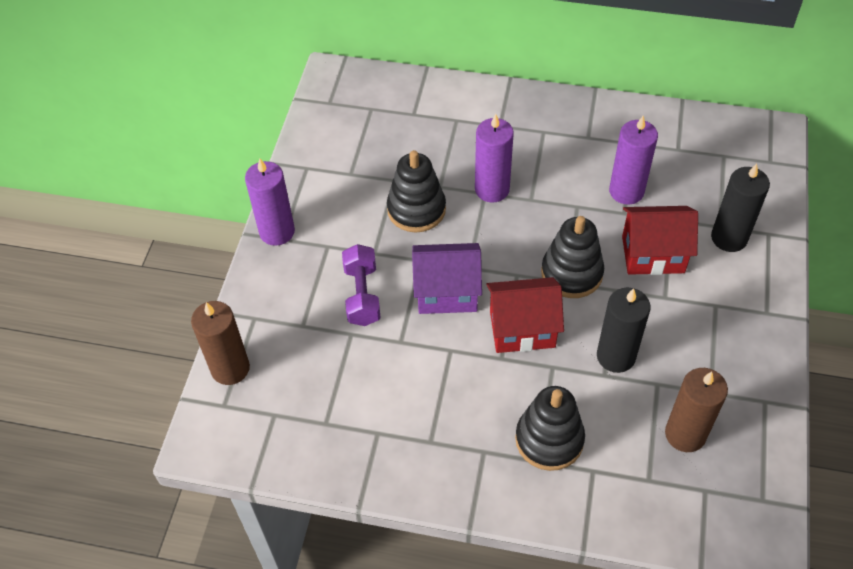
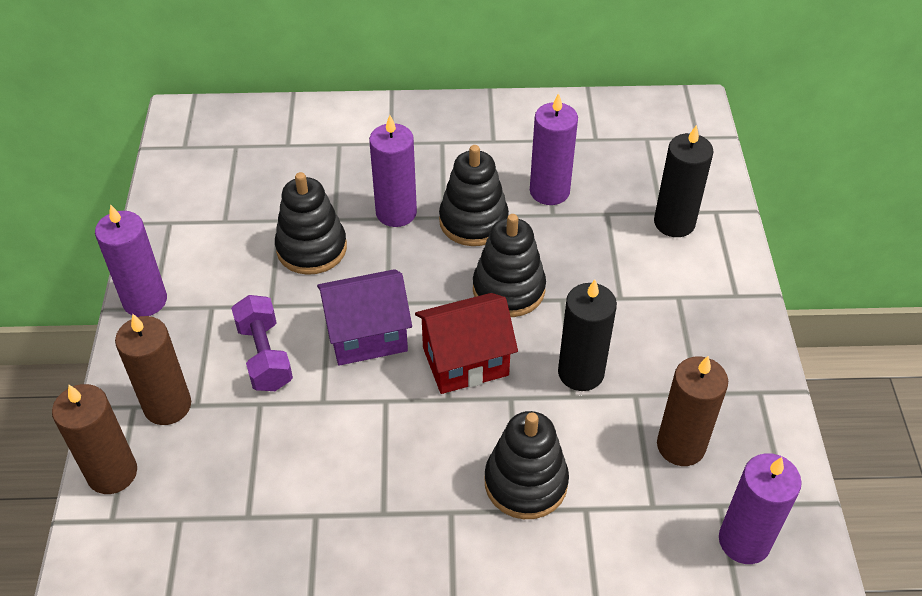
camera: 15 degrees left, 5 degrees down
(280, 322) = (167, 406): none -> brown candle
(555, 208) = (473, 221): none -> black stacking toy
(653, 254) = (595, 254): red house -> none
(718, 524) = (744, 541): none -> purple candle

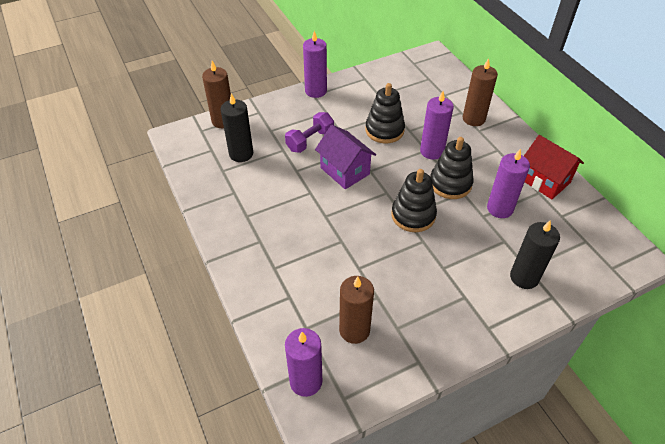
camera: 65 degrees right, 0 degrees up
(167, 406) = (265, 122): brown candle -> brown candle (473, 119)
(465, 361) = (353, 214): red house -> red house (544, 180)
(525, 482) = (292, 265): black stacking toy -> none
(581, 372) = (377, 266): black candle -> black candle (241, 154)

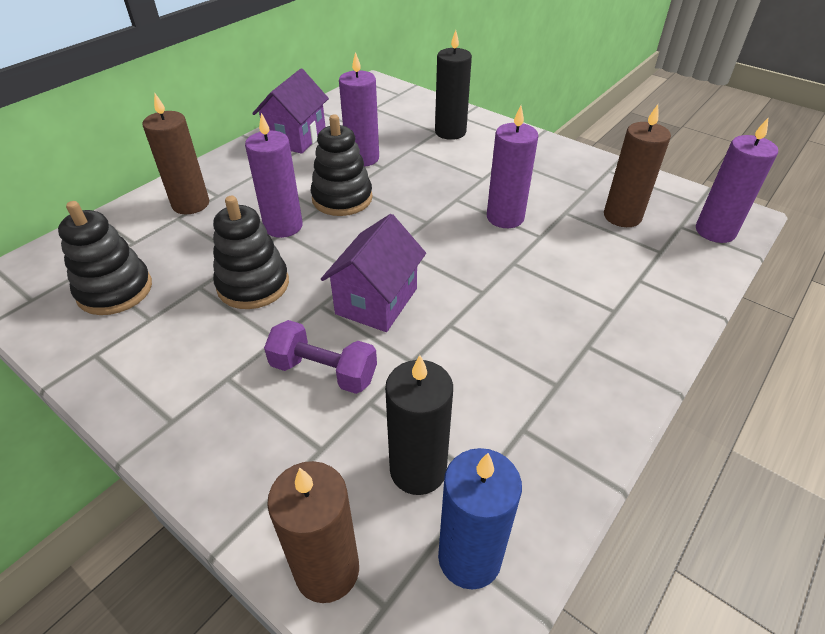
camera: 115 degrees left, 5 degrees down
(198, 155) = (469, 557): none -> blue candle
(316, 91) = (155, 422): purple candle -> purple candle (505, 217)
(413, 215) = (420, 215): black stacking toy -> black stacking toy (115, 290)
(544, 180) = (296, 138): red house -> purple house

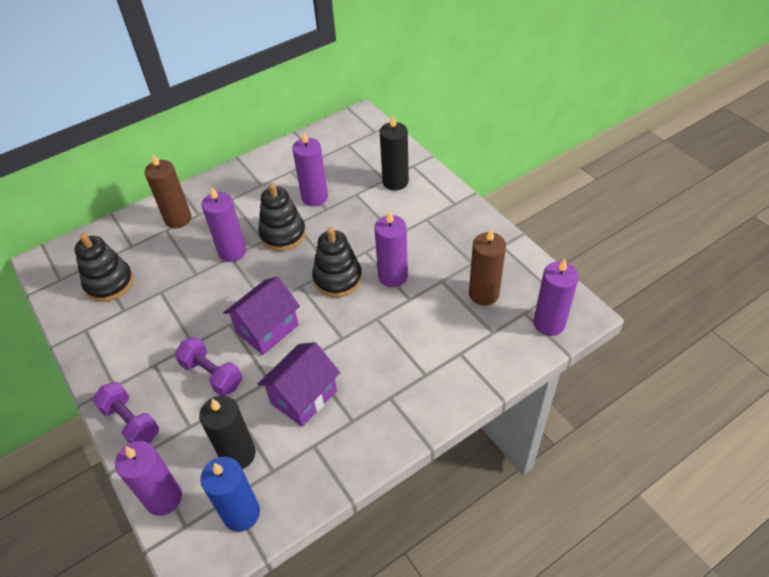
camera: 20 degrees right, 5 degrees up
(221, 466) = (131, 422): none -> purple dumbbell
(253, 285) = (194, 298): black stacking toy -> black stacking toy (337, 278)
(296, 138) = (274, 167): purple house -> purple house (304, 397)
(327, 570) = (164, 498): brown candle -> purple candle

